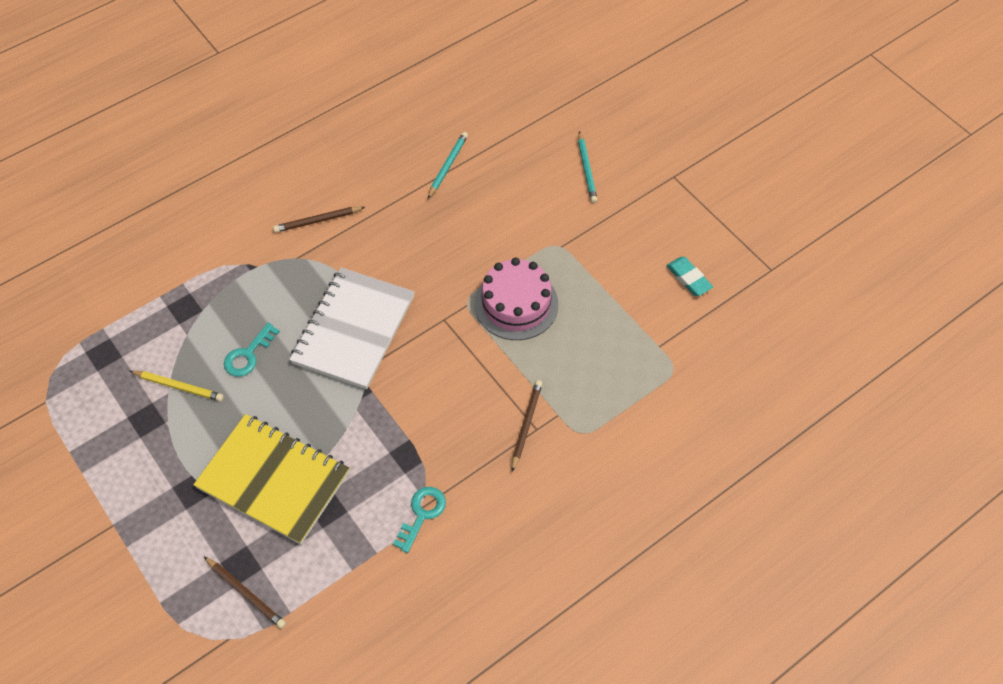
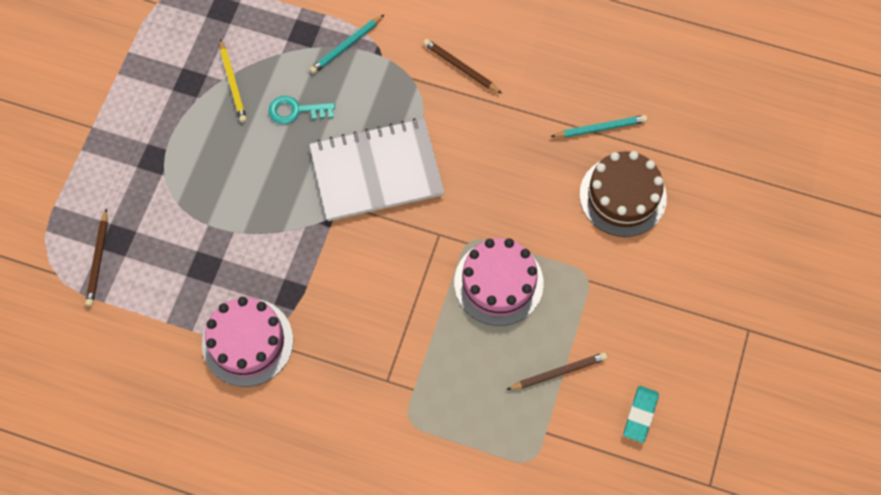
camera: 55 degrees right, 10 degrees up
(273, 480) = (201, 210): yellow notebook -> none
(422, 514) = (247, 342): turquoise key -> pink cake
(512, 185) = (622, 196): none -> brown cake
(526, 425) = (385, 370): brown pencil -> brown pencil (558, 372)
(586, 169) = (693, 247): turquoise pencil -> turquoise pencil (346, 46)

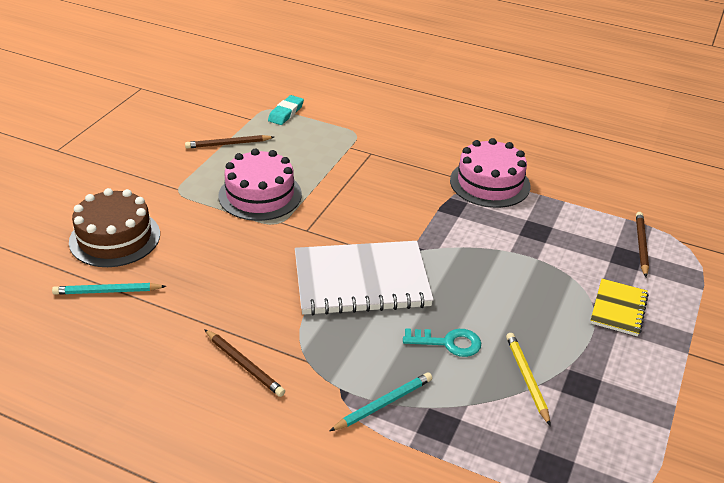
camera: 175 degrees left, 30 degrees down
(141, 169) = (618, 309): none -> yellow notebook
(640, 415) = (173, 119): turquoise eraser -> turquoise eraser (286, 113)

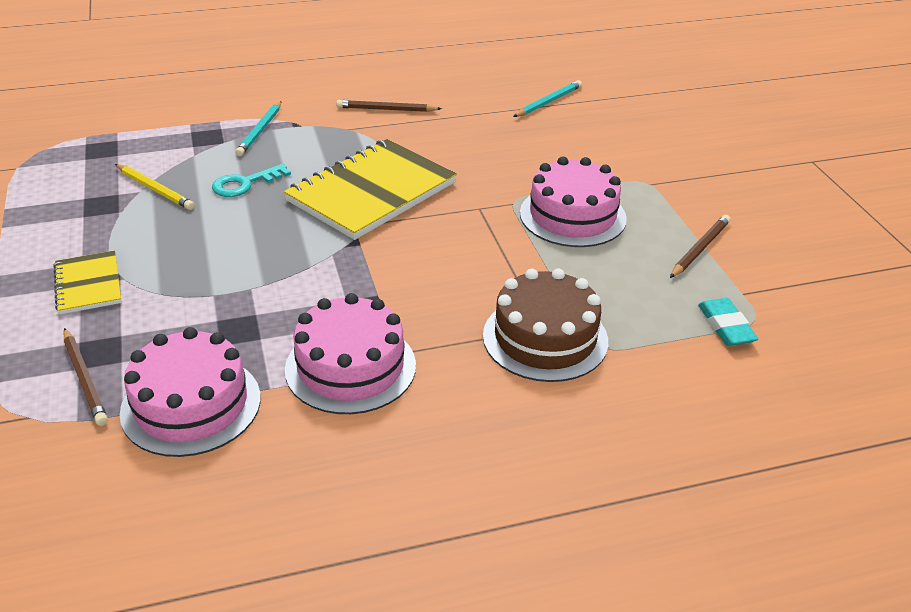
camera: 140 degrees right, 0 degrees up
(115, 238) = (614, 129): brown cake -> brown cake (545, 338)
(361, 281) = (372, 192): white notebook -> yellow notebook
(586, 205) = (191, 405): none -> pink cake

